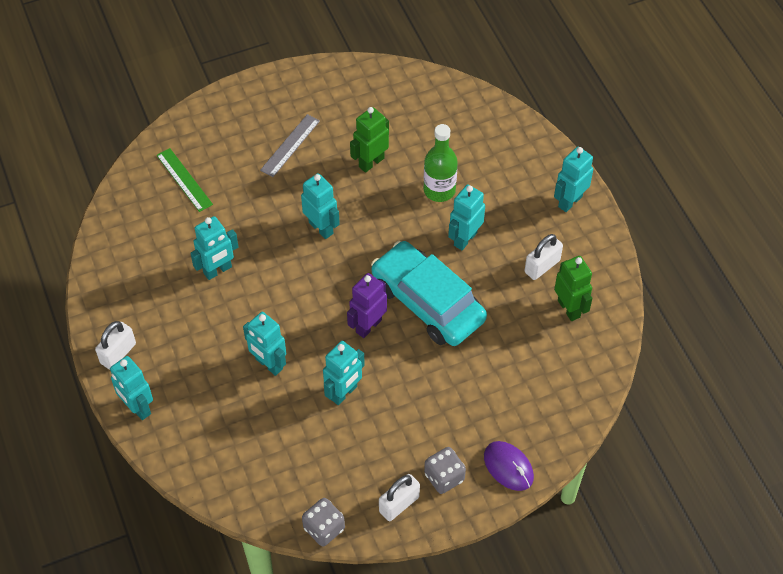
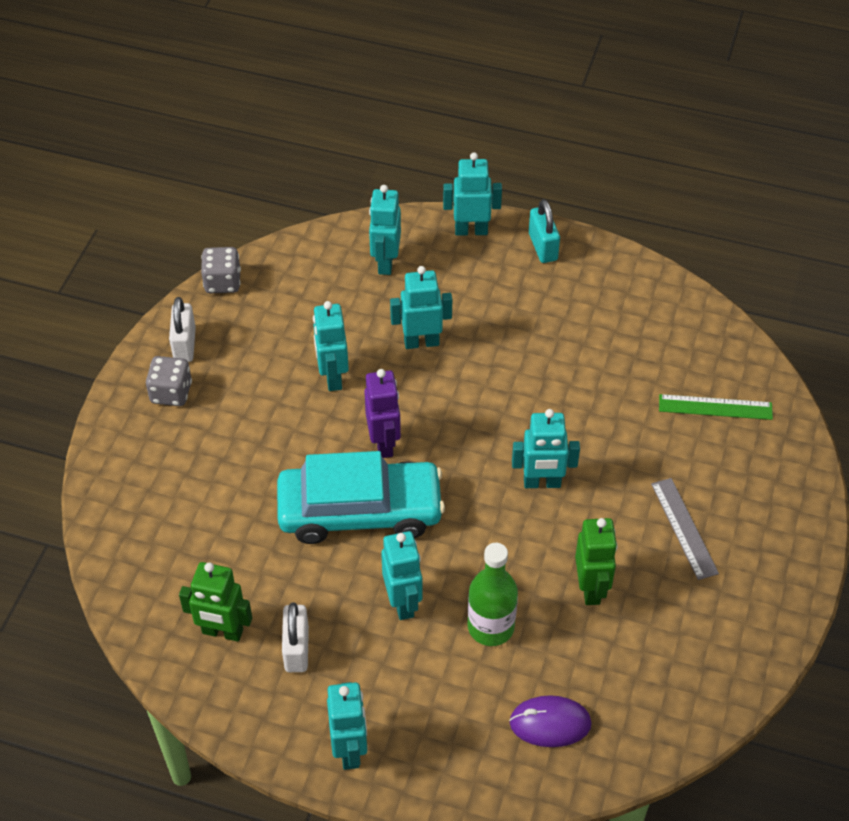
camera: 130 degrees right, 5 degrees down
(118, 353) = (543, 247): white padlock -> turquoise padlock
(218, 270) = (568, 367): turquoise robot -> turquoise robot (385, 262)
(508, 467) = (125, 447): purple mouse -> purple mouse (550, 723)

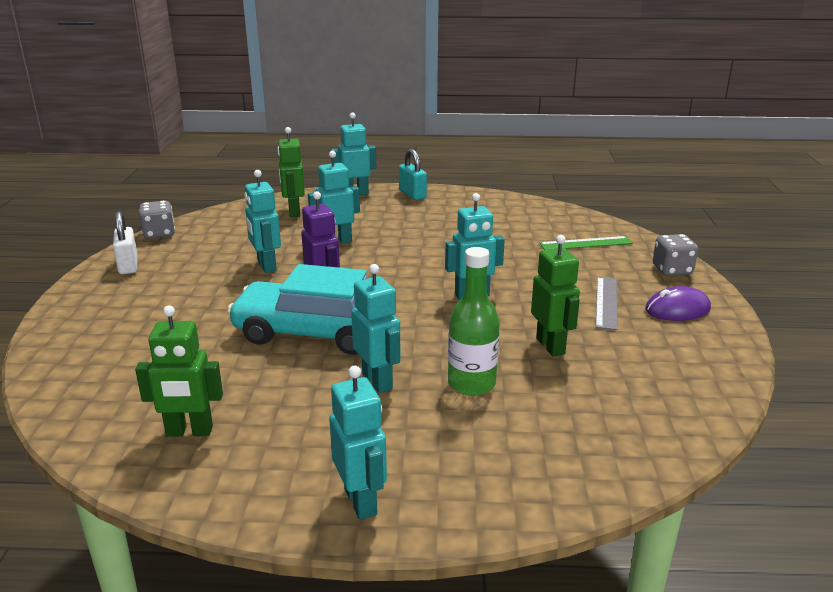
camera: 15 degrees left, 25 degrees down
(171, 393) = (117, 291): grey dice -> grey dice (672, 270)
(296, 649) = (276, 431): white padlock -> none
(360, 511) = (314, 332): turquoise car -> turquoise car turned 150 degrees counterclockwise
(385, 262) = (294, 212): turquoise robot -> green robot
(550, 723) = (568, 440): purple mouse -> purple mouse (677, 309)
(684, 528) = (606, 302): grey ruler -> grey ruler turned 45 degrees clockwise

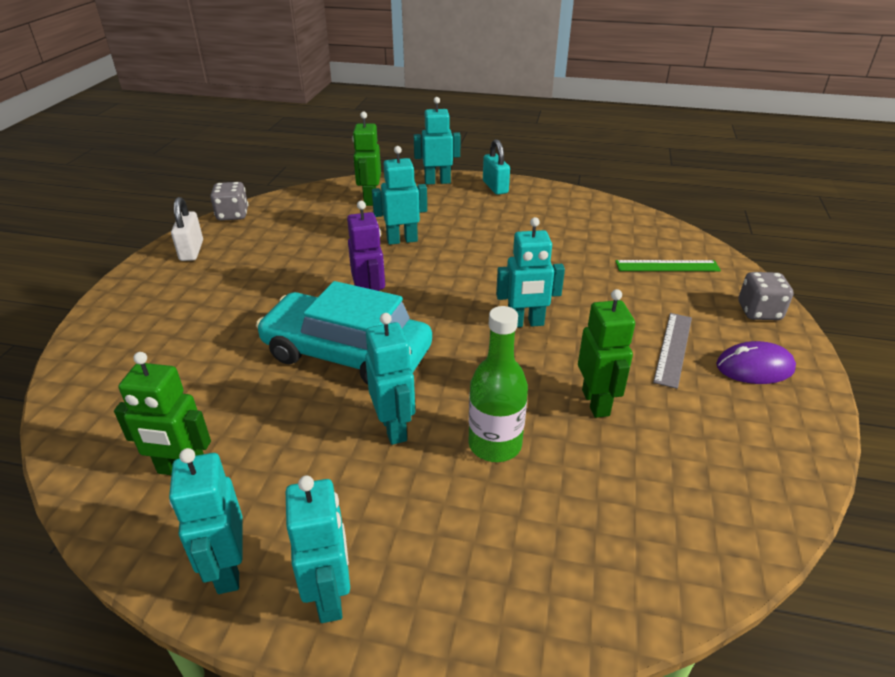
camera: 10 degrees right, 10 degrees up
(266, 266) = (323, 264): turquoise robot -> turquoise robot (227, 569)

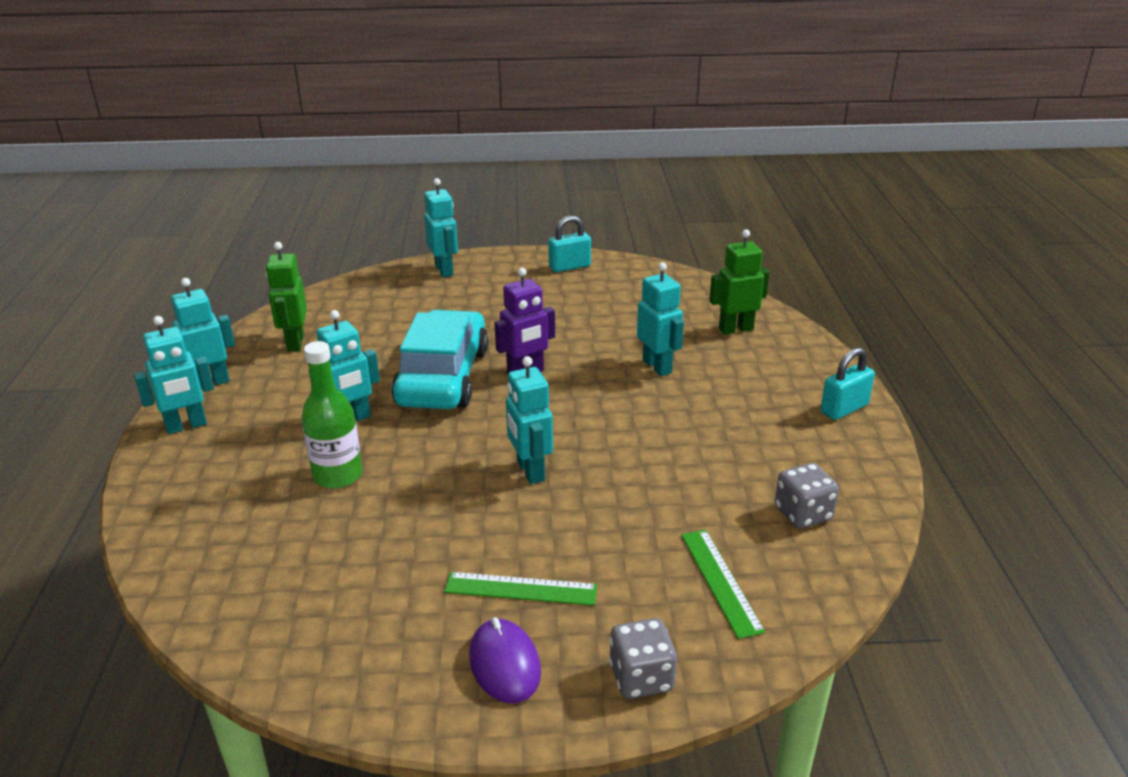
camera: 75 degrees right, 5 degrees down
(191, 251) = (569, 267): white padlock -> turquoise padlock
(233, 215) = (645, 266): grey dice -> grey dice (803, 514)
(437, 181) = (821, 363): turquoise robot -> turquoise robot (444, 270)
(596, 403) = (407, 532): green robot -> none
(673, 348) = (521, 589): grey ruler -> green ruler

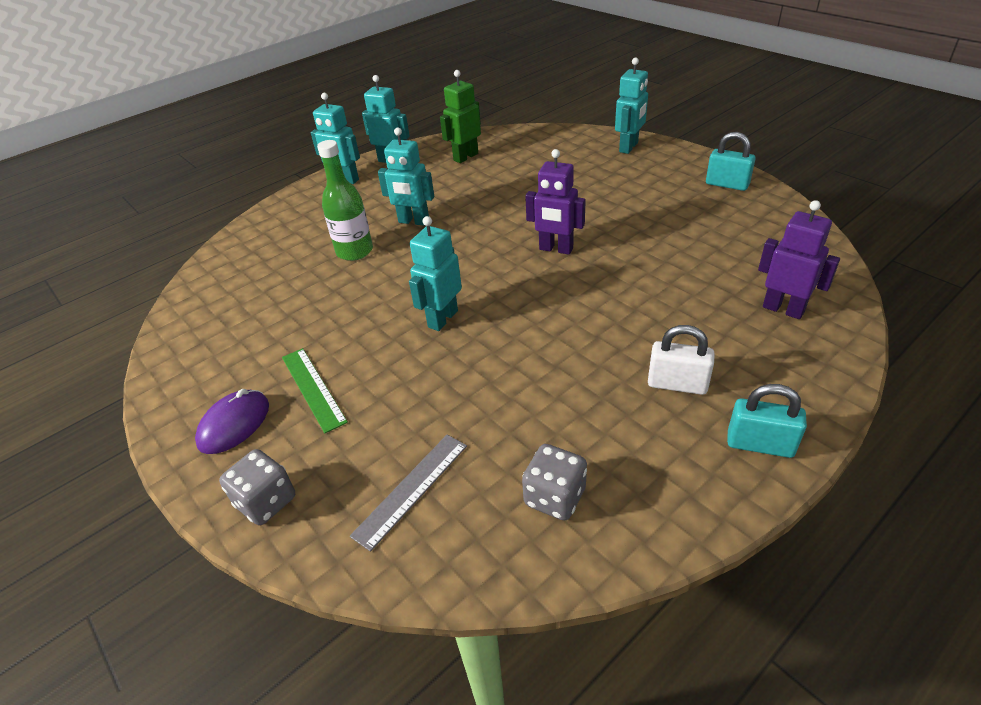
camera: 55 degrees right, 10 degrees up
(443, 377) = (503, 223): turquoise car -> none
(657, 366) = (656, 300): turquoise robot -> none
(720, 581) = (411, 489): green ruler -> grey ruler
(735, 329) = (783, 309): green robot -> purple robot
(754, 407) = (677, 384): none -> white padlock

